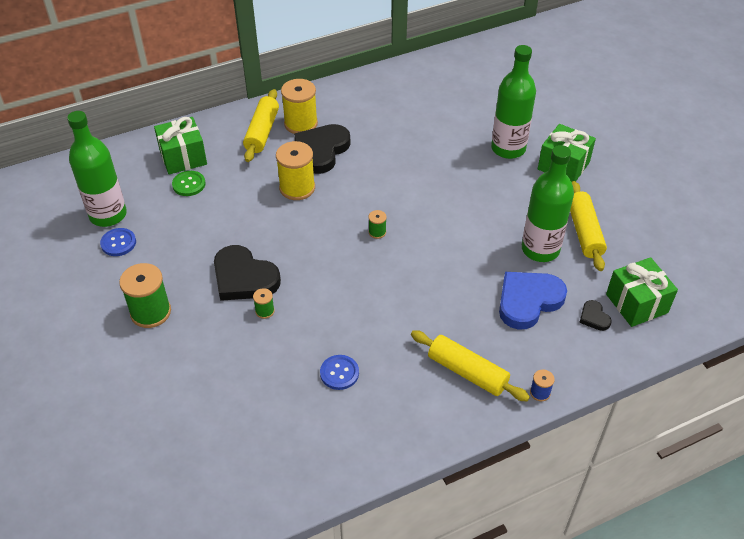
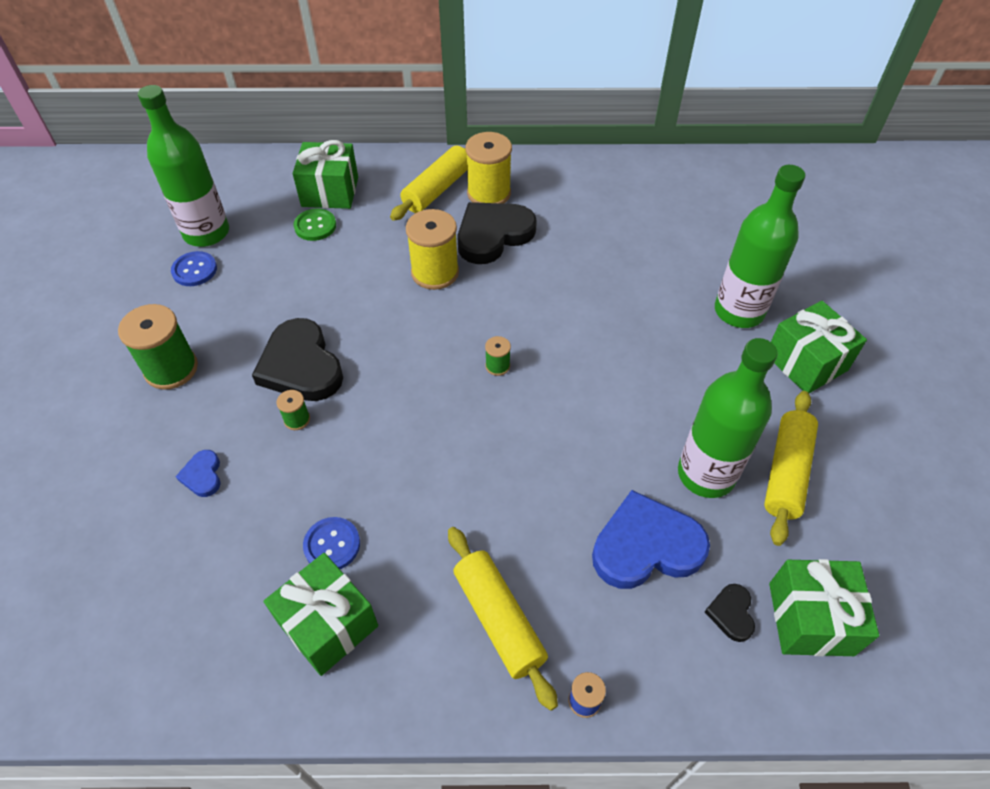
camera: 25 degrees right, 5 degrees up
(224, 367) = (202, 475): none -> blue heart
(366, 416) = (328, 624): none -> green gift

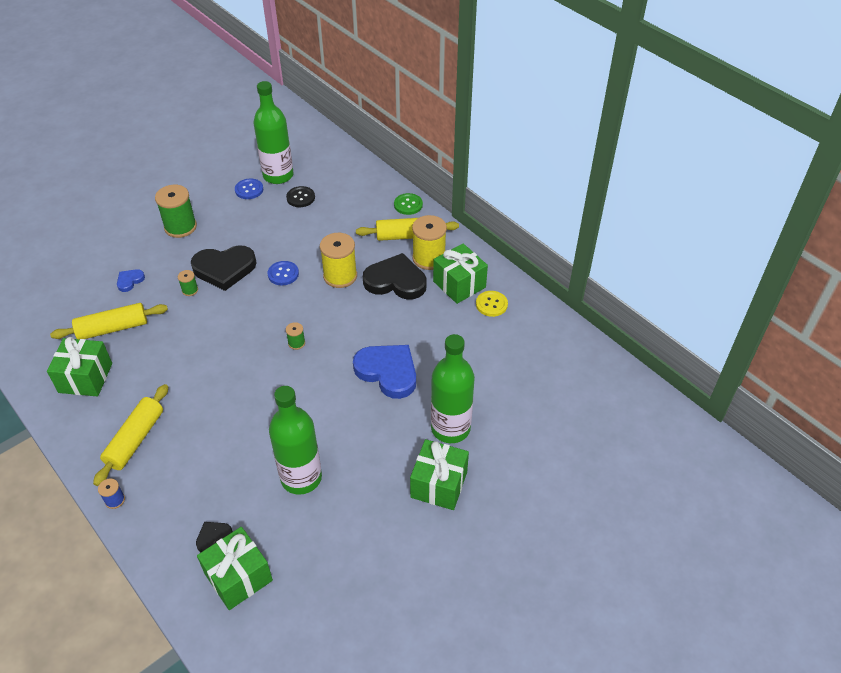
camera: 50 degrees right, 5 degrees down
(269, 235) = (300, 198): none -> black button
(301, 366) = (224, 269): black heart -> black heart turned 120 degrees counterclockwise
(315, 226) = (325, 209): green button -> green button (408, 205)
(330, 191) = (357, 197): green gift -> green gift (459, 284)
(332, 545) = (128, 351): blue button -> blue button (283, 274)
(602, 189) = (491, 304): none -> yellow button
(646, 546) = (228, 476): blue heart -> blue heart (388, 372)
(786, 472) = (336, 516): yellow rolling pin -> yellow rolling pin (113, 328)

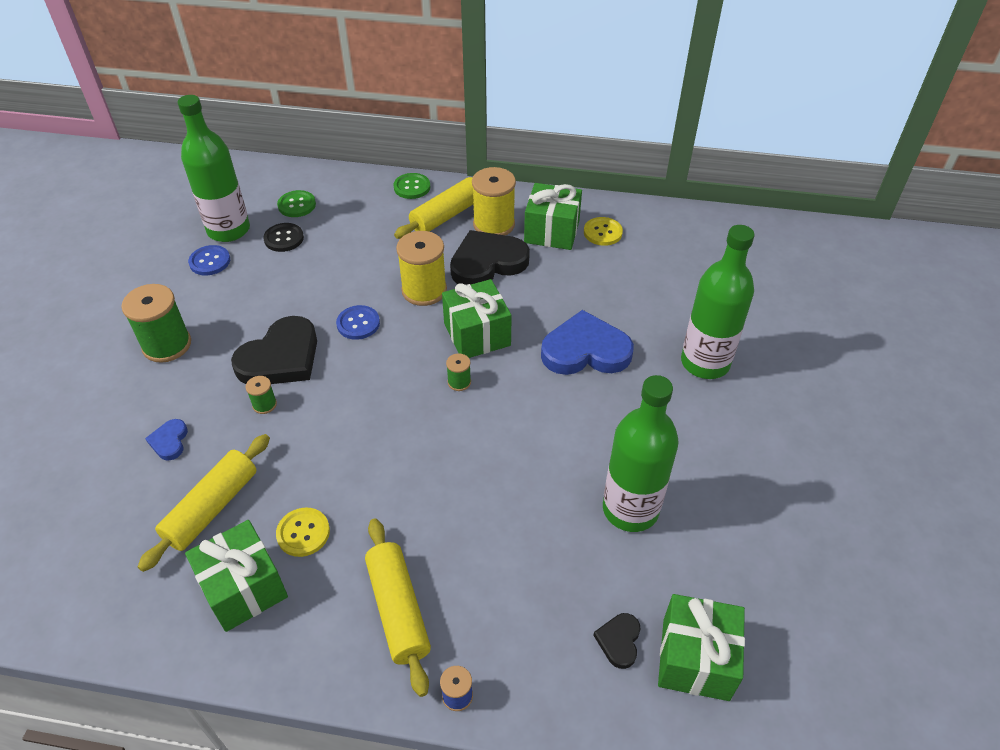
camera: 40 degrees left, 0 degrees up
(136, 370) = (303, 533): none -> yellow button
(330, 180) = (297, 205): none -> green button
(439, 484) = (759, 419): green gift -> green gift (477, 334)

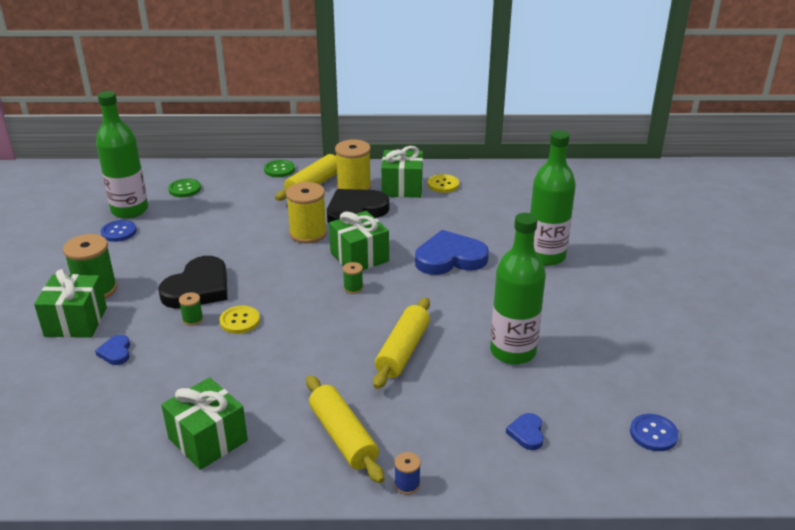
camera: 10 degrees left, 15 degrees down
(212, 508) = (165, 391): yellow rolling pin -> yellow rolling pin (403, 351)
(284, 238) = (179, 211): black button -> none
(303, 533) = (249, 398): yellow button -> yellow button (240, 321)
(358, 323) = (258, 260): blue button -> blue button (653, 434)
(619, 641) = (527, 433): black heart -> blue heart
(695, 659) = (589, 436): green gift -> green gift (76, 322)

